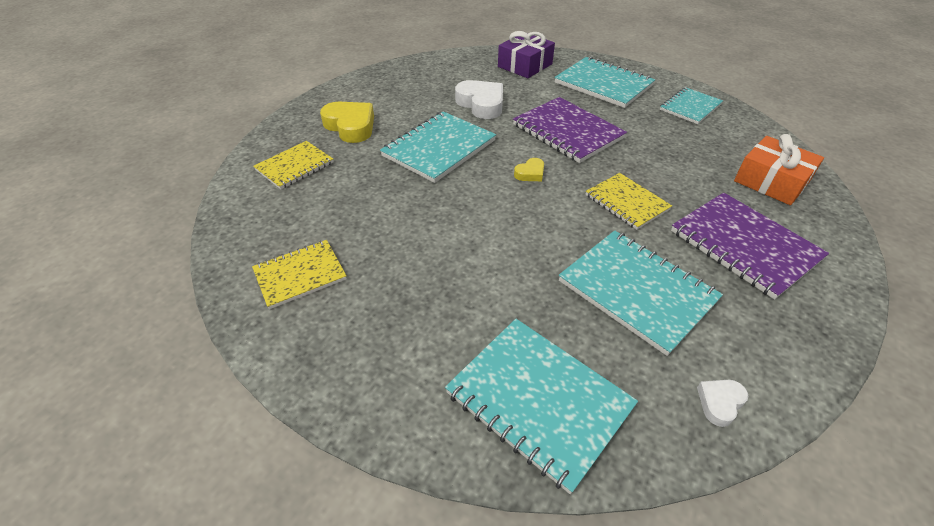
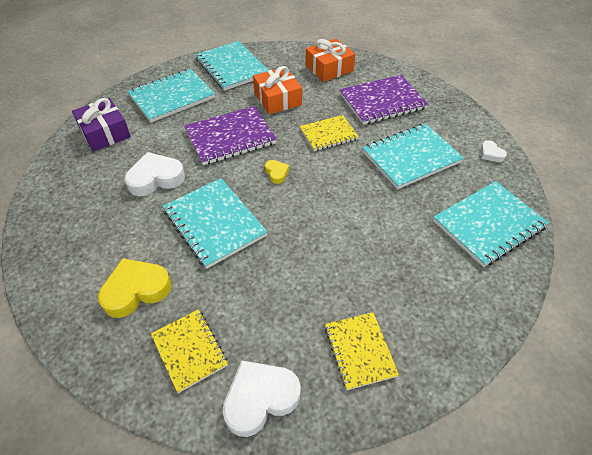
camera: 75 degrees left, 5 degrees up
(248, 215) = (260, 399): none -> white heart
(662, 150) = (277, 99): none -> orange gift
(690, 107) = (232, 67): turquoise notebook -> turquoise notebook, size x1.58

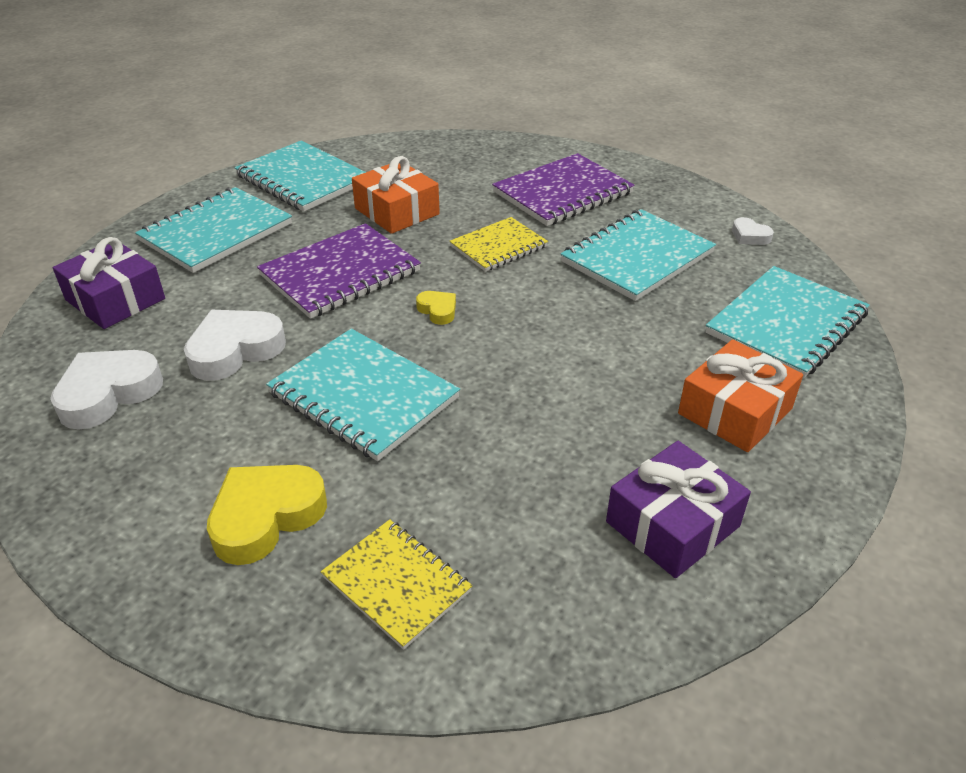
camera: 15 degrees left, 10 degrees down
(260, 399) = (545, 626): white heart -> white heart (108, 394)
(329, 68) = (462, 161): orange gift -> orange gift (735, 411)
(359, 351) = (672, 524): yellow notebook -> purple gift

